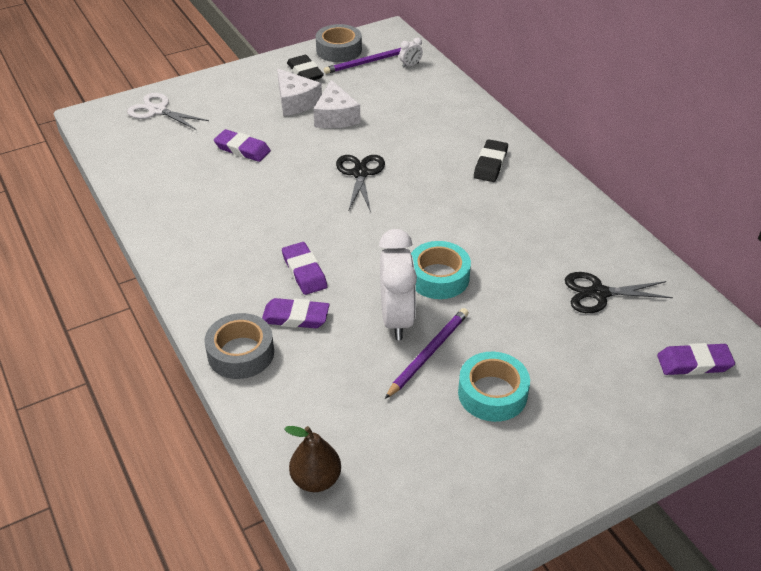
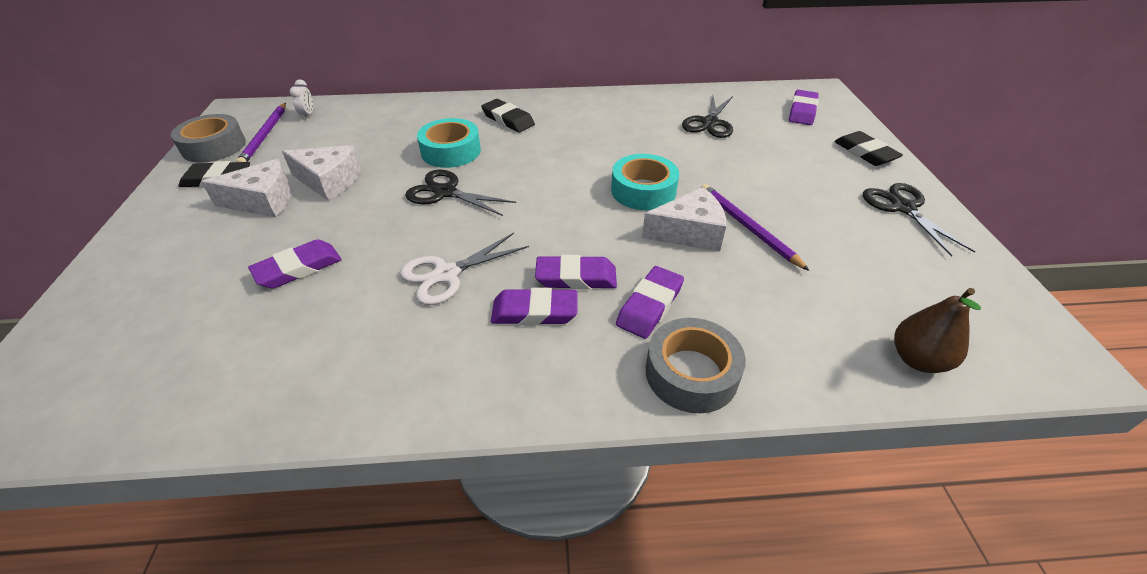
camera: 65 degrees left, 0 degrees up
(157, 110) = (96, 333): white scissors -> white scissors (446, 274)
(259, 263) = (534, 311): none -> purple eraser
(397, 319) = (689, 232): white clock -> white cheese
(492, 393) = (812, 206): turquoise tape -> turquoise tape (451, 151)
(540, 465) = (903, 208): none -> black scissors
(636, 427) = (865, 153): none -> black eraser

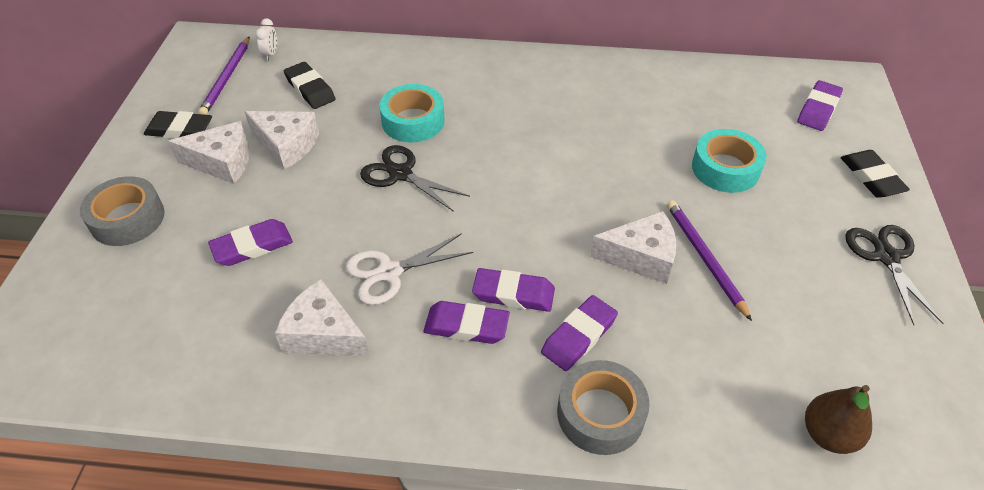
camera: 10 degrees right, 5 degrees up
(214, 146) = (176, 87): grey tape -> grey tape (127, 219)
(383, 339) = (323, 334): none -> white cheese
(508, 119) = (480, 84): black eraser -> black eraser (310, 89)
(643, 191) = (606, 198): turquoise tape -> turquoise tape (725, 168)
(710, 123) = (704, 114): black scissors -> none

